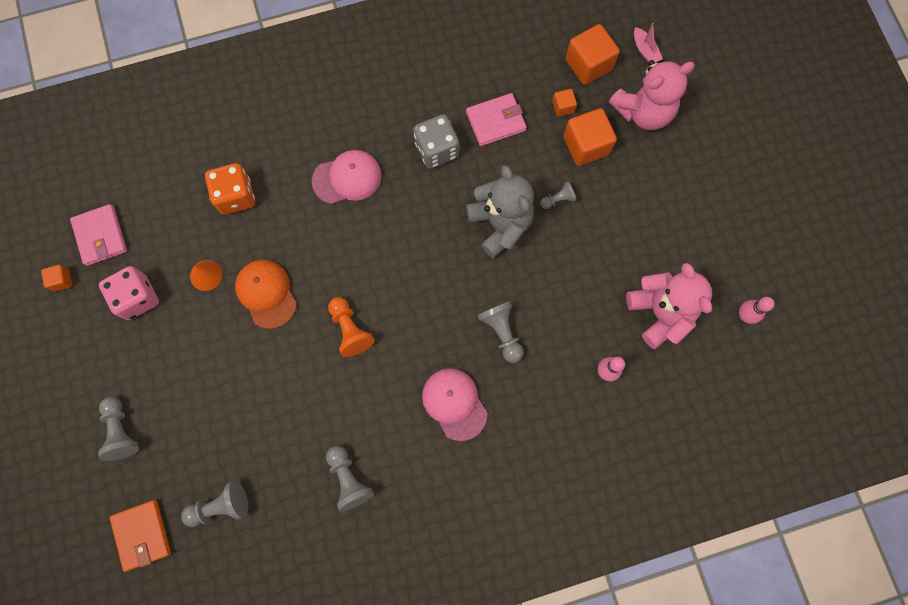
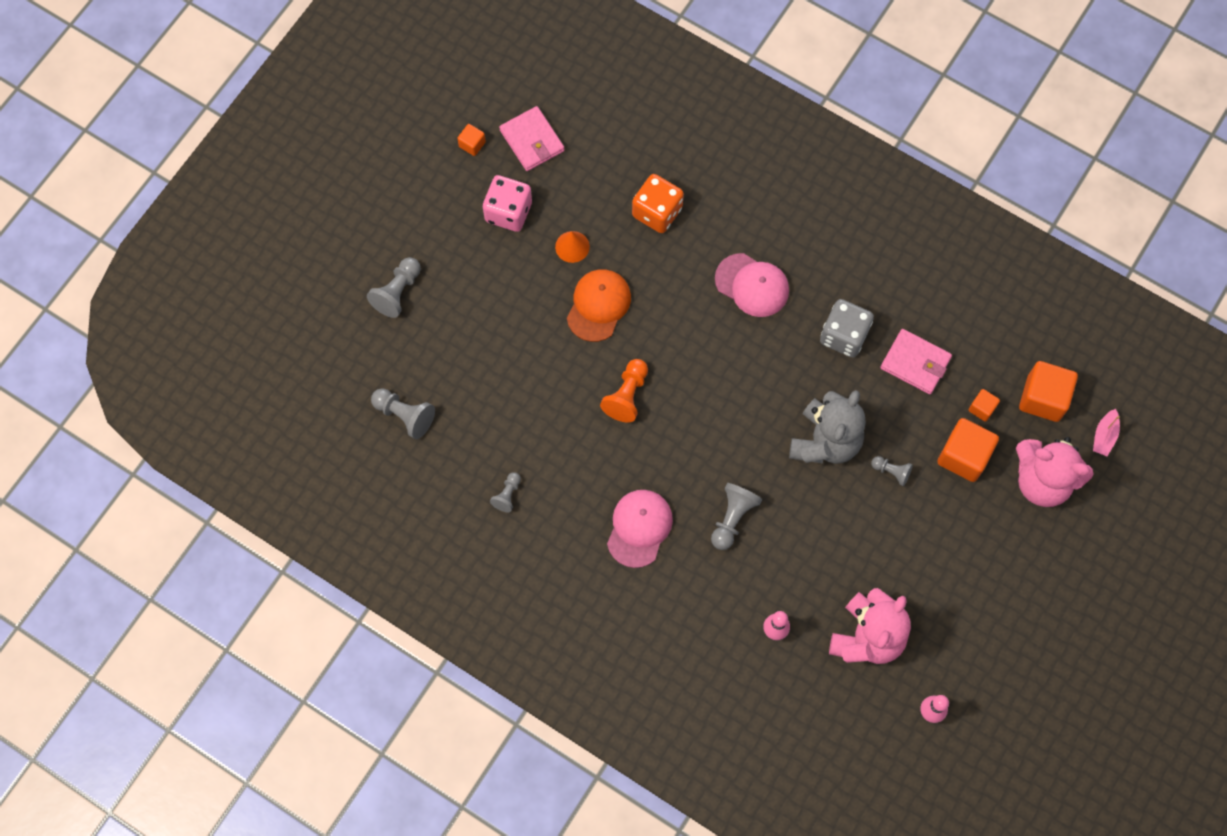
camera: 50 degrees right, 5 degrees down
(100, 236) = (532, 140): pink wallet -> pink wallet turned 60 degrees counterclockwise
(142, 535) = (335, 376): orange wallet -> none
(348, 479) = (507, 495): grey pawn -> grey pawn, size x0.61

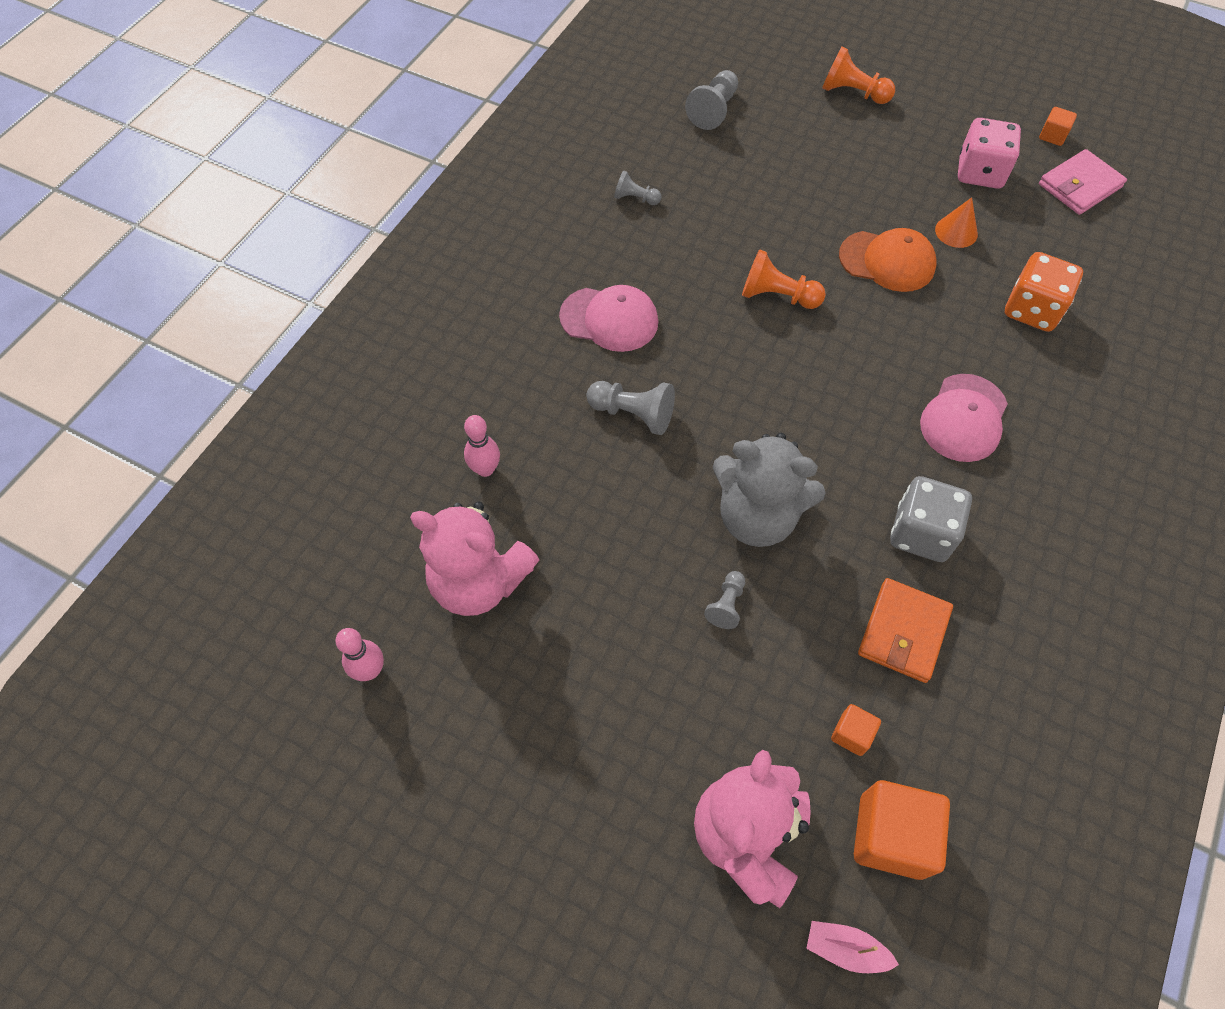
camera: 85 degrees right, 10 degrees down
(397, 292) = (853, 93): grey pawn -> orange pawn
(915, 363) = (903, 632): pink wallet -> orange wallet
(963, 456) = (767, 708): orange cube -> none

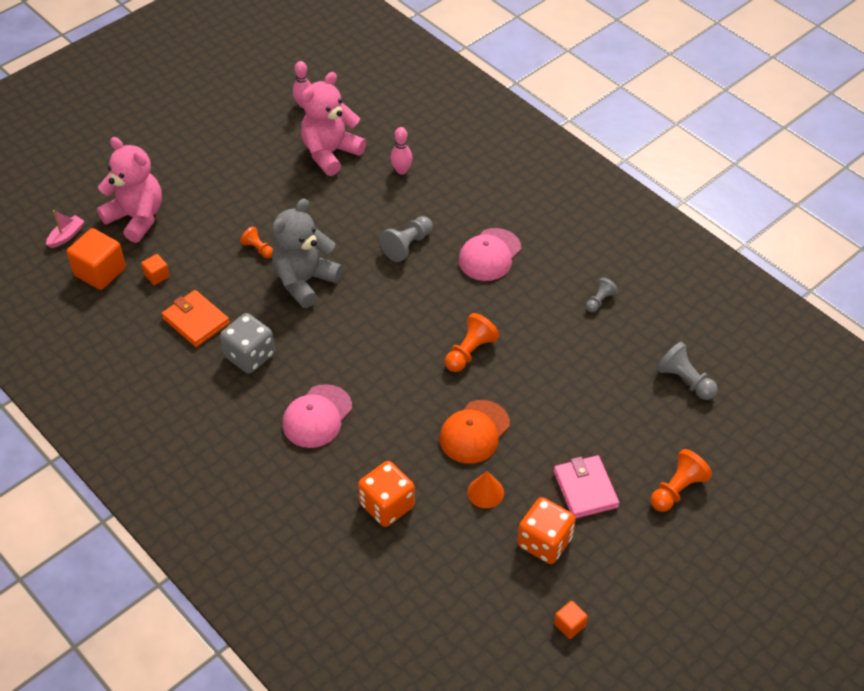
camera: 110 degrees right, 10 degrees down
(726, 605) = (258, 249): grey pawn -> orange pawn
(964, 418) = (317, 416): pink cap -> pink cap turned 105 degrees counterclockwise
(980, 172) = (544, 542): pink dice -> orange dice
(1080, 186) = (500, 613): pink wallet -> pink wallet (585, 489)

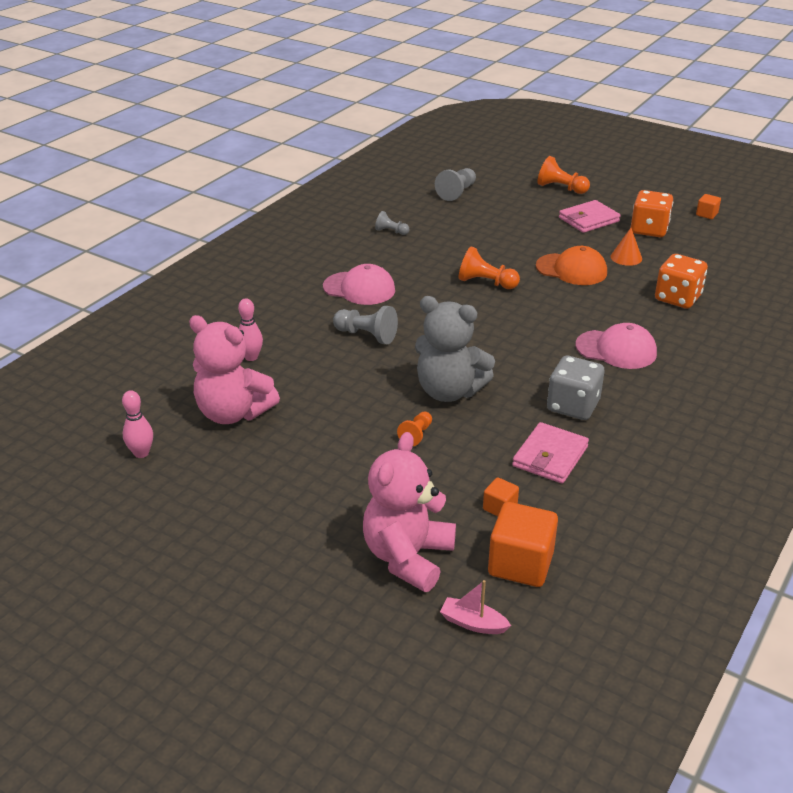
camera: 105 degrees left, 15 degrees down
(196, 321) = (550, 456): orange wallet -> pink wallet

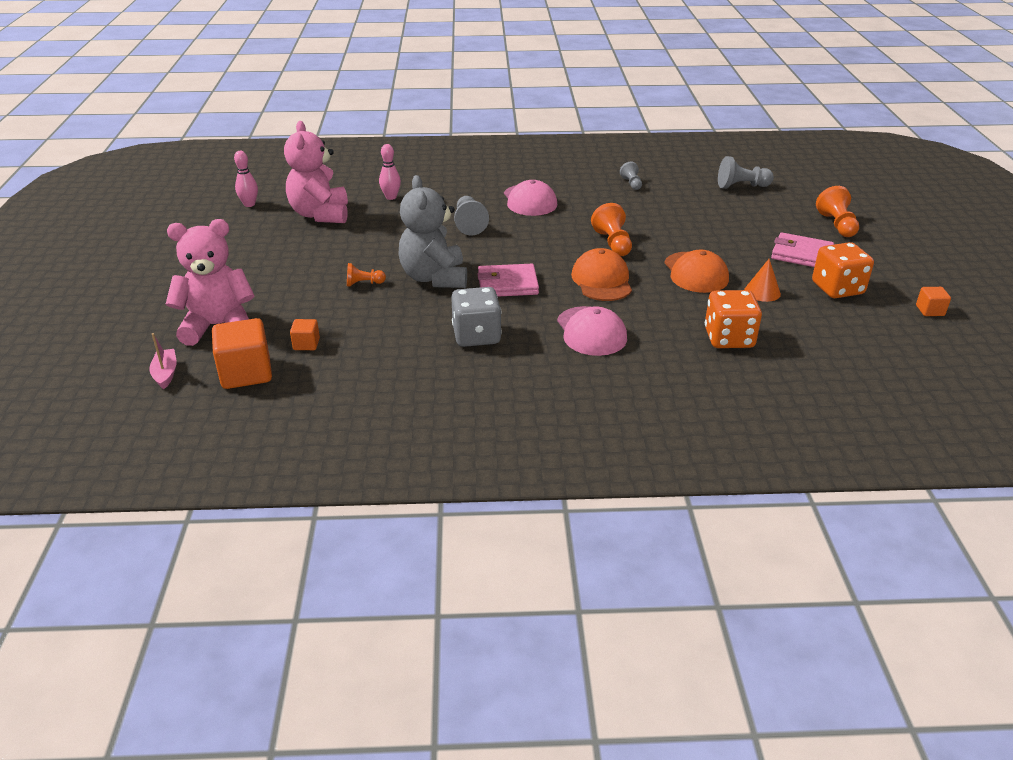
camera: 55 degrees right, 0 degrees up
(541, 313) = (602, 280): none -> orange cap
(550, 456) = (394, 346): pink wallet -> pink wallet (507, 284)

